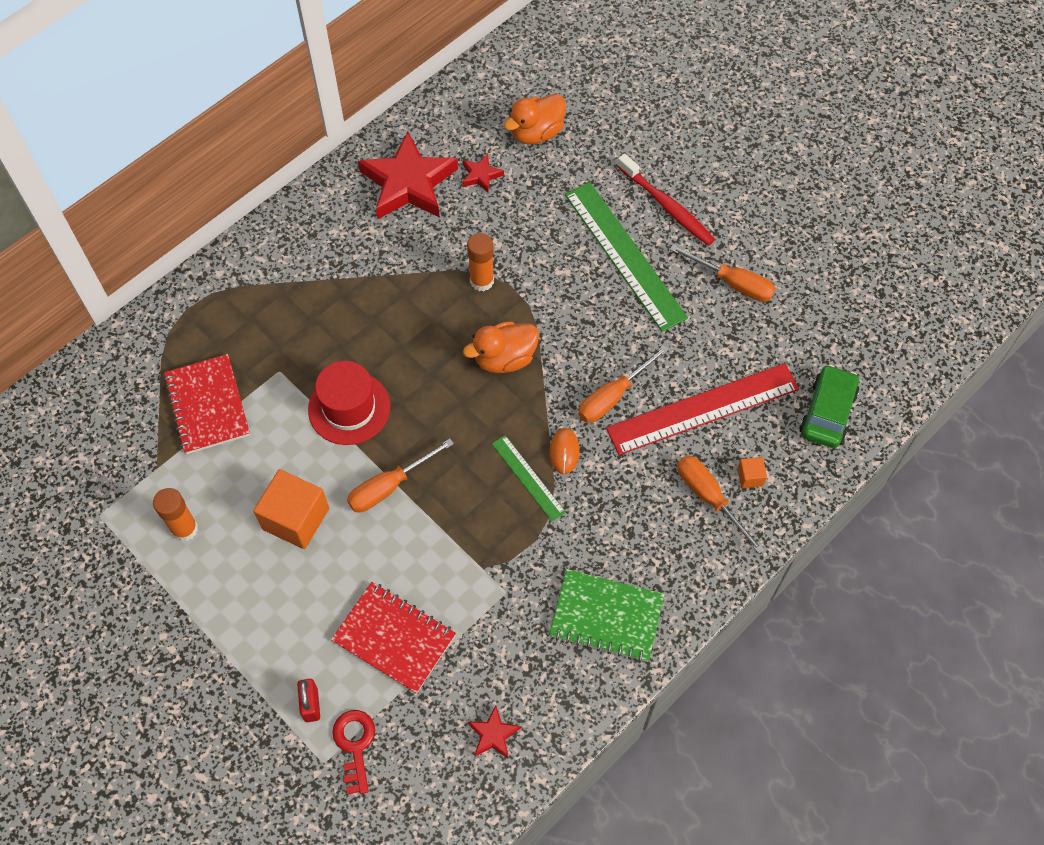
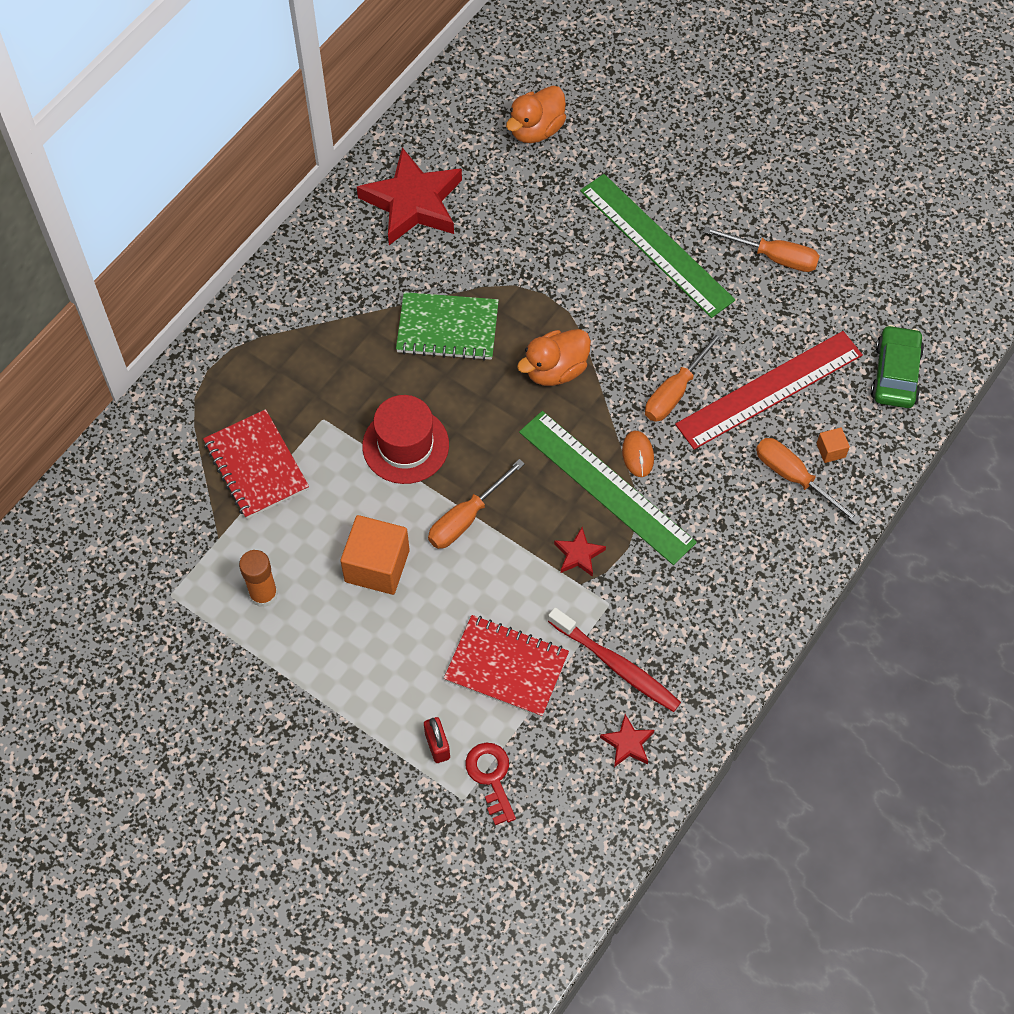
camera: 10 degrees left, 0 degrees up
(481, 175) = (488, 183): red star -> red star (579, 554)
(482, 281) = (513, 293): orange glue stick -> none
(528, 477) = (606, 486): green ruler -> green ruler, size x1.95
(606, 617) = (715, 611): green notebook -> green notebook (447, 328)
(667, 206) = (689, 187): red toothbrush -> red toothbrush (616, 665)

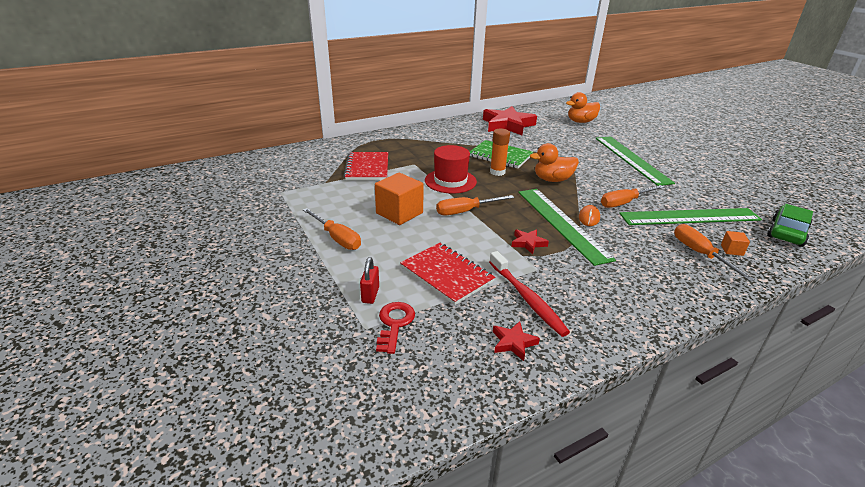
camera: 25 degrees right, 30 degrees down
(263, 594) = (327, 205): orange glue stick -> orange glue stick (497, 172)
(769, 390) = (690, 217): red ruler -> green ruler
(773, 257) = (704, 177): orange screwdriver -> orange screwdriver (337, 238)

